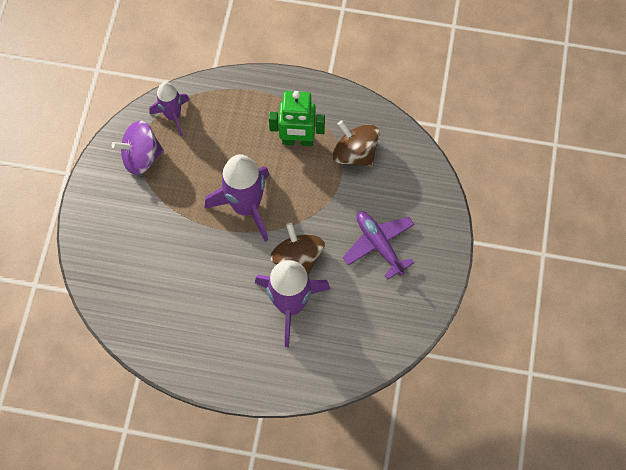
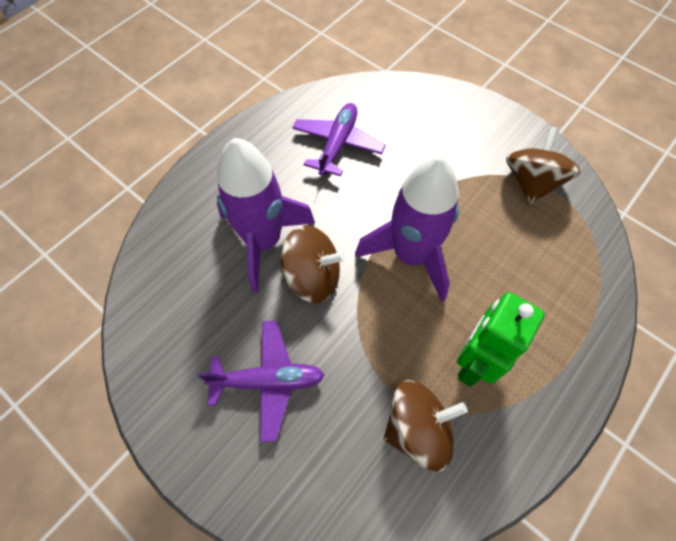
camera: 120 degrees right, 5 degrees down
(141, 157) = (532, 182): purple spinning top -> brown spinning top
(173, 116) = (576, 236): purple rocket -> none
(178, 302) = (338, 144): none -> purple plane

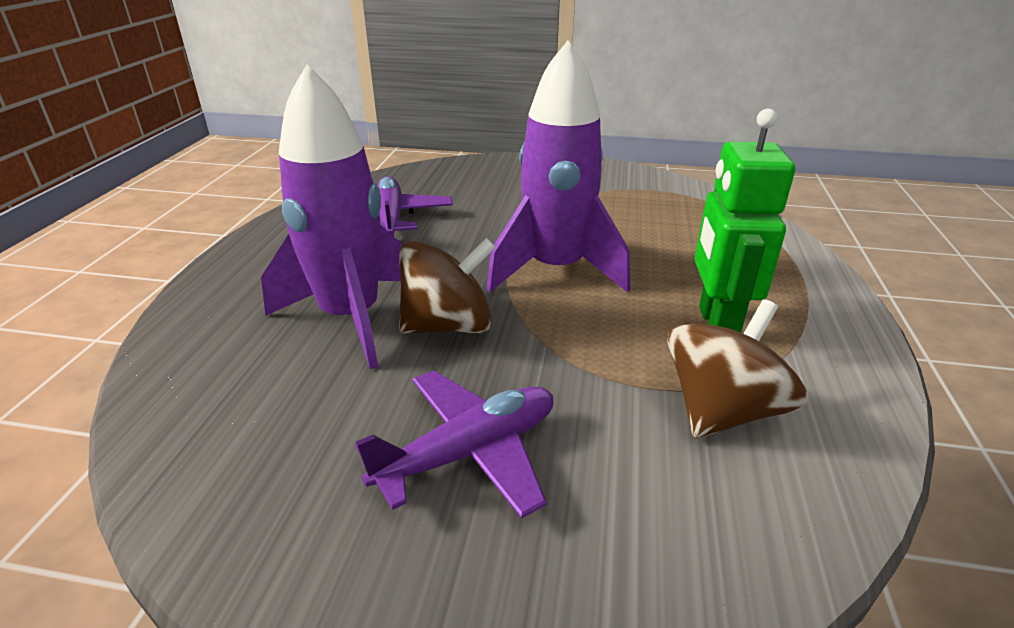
camera: 30 degrees left, 30 degrees down
(532, 182) = (625, 190): brown spinning top -> none

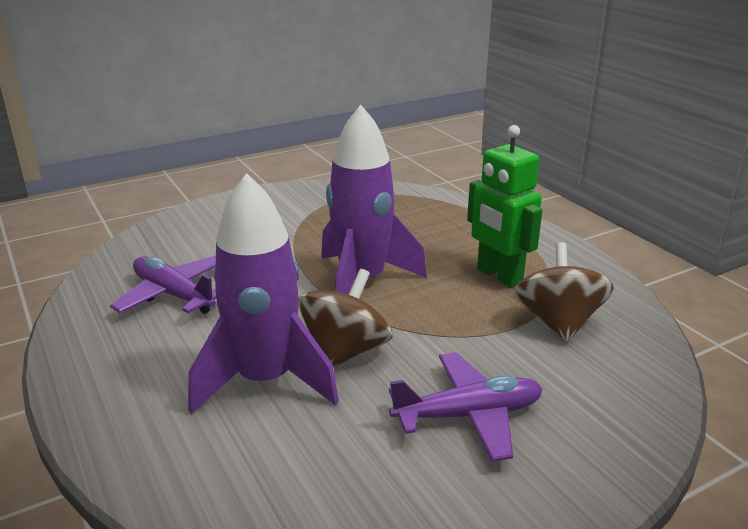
camera: 40 degrees left, 5 degrees down
(469, 452) = (468, 415): purple plane -> purple plane turned 60 degrees clockwise

